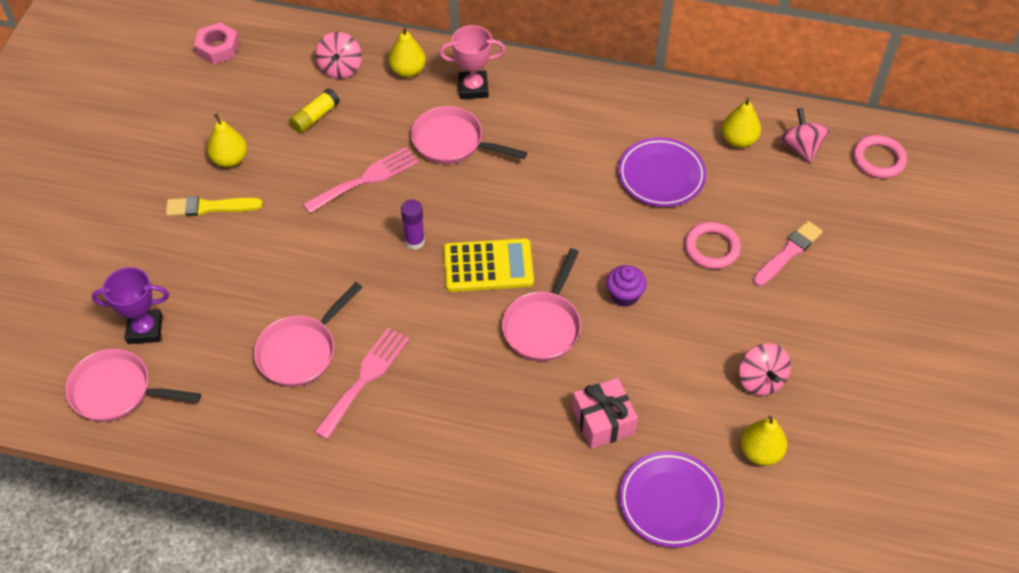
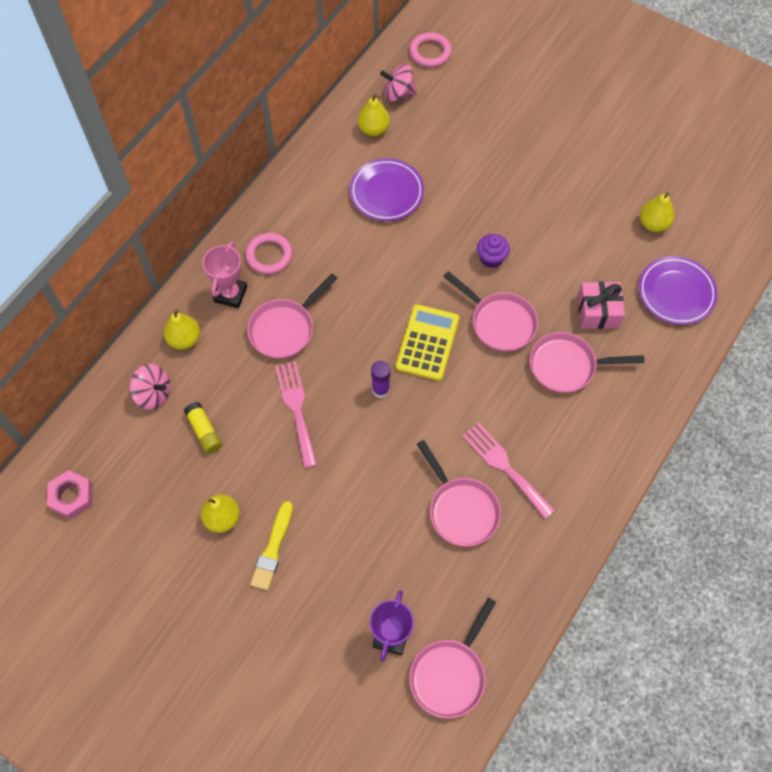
camera: 70 degrees left, 10 degrees up
(515, 407) = (567, 366): none -> pink pan
(711, 248) = (469, 186): pink ring -> pink ring (269, 255)
(761, 380) = (595, 201): pink spinning top -> none
(788, 253) = (492, 141): pink brush -> none

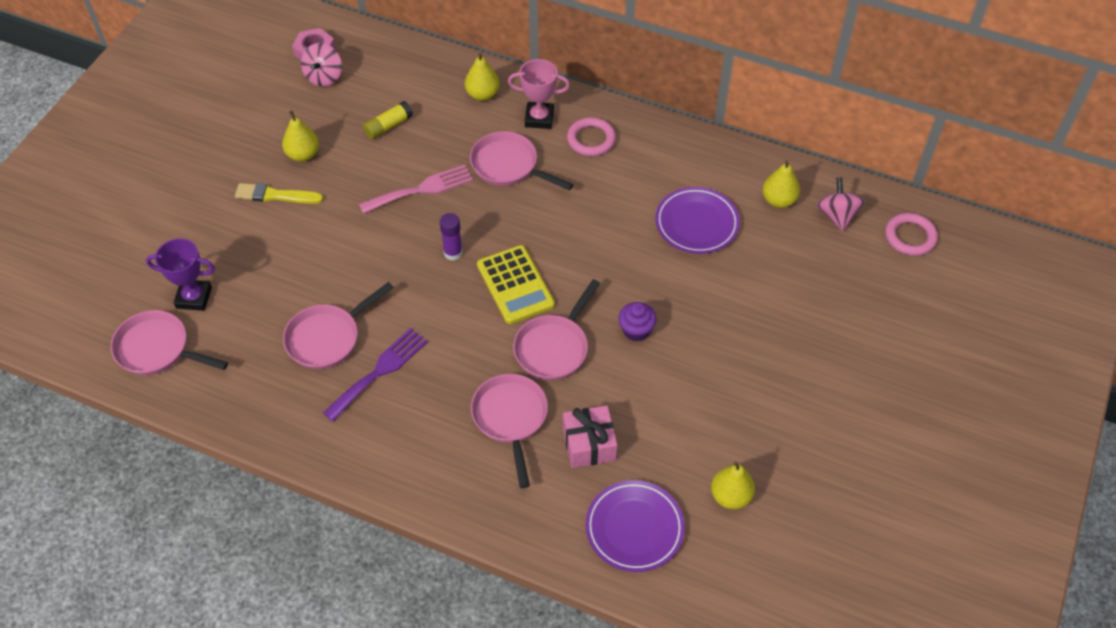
camera: 80 degrees right, 10 degrees down
(153, 394) = (421, 84): pink spinning top -> pink spinning top (324, 77)
(427, 343) = (515, 285): yellow calculator -> yellow calculator turned 60 degrees clockwise
(504, 467) = (379, 371): pink fork -> purple fork

